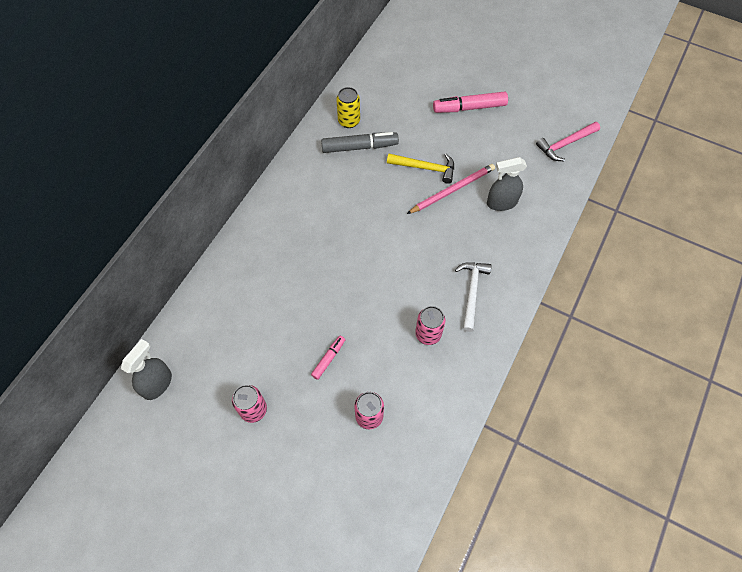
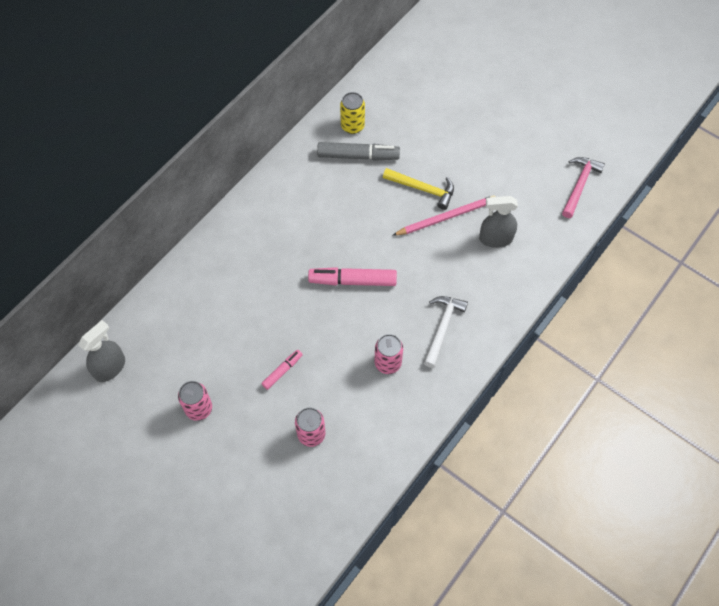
camera: 10 degrees right, 0 degrees up
(469, 107) = (485, 130): pink marker -> pink marker (353, 281)
(565, 144) = (580, 185): pink hammer -> pink hammer turned 135 degrees clockwise

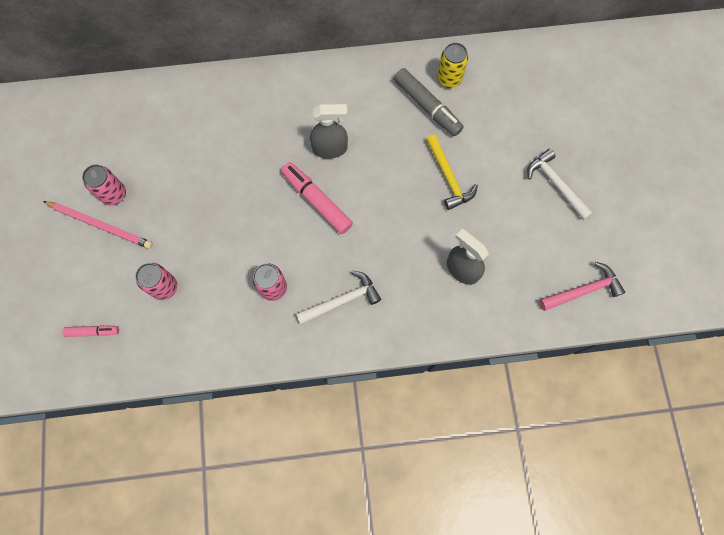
camera: 45 degrees right, 10 degrees up
(110, 367) = (91, 110): grey spray bottle -> grey spray bottle (330, 149)
(282, 371) = (195, 221): pink marker -> pink marker (93, 332)
(446, 217) = (442, 216): pink pencil -> pink pencil (100, 225)
(493, 135) = (556, 184): none -> white hammer

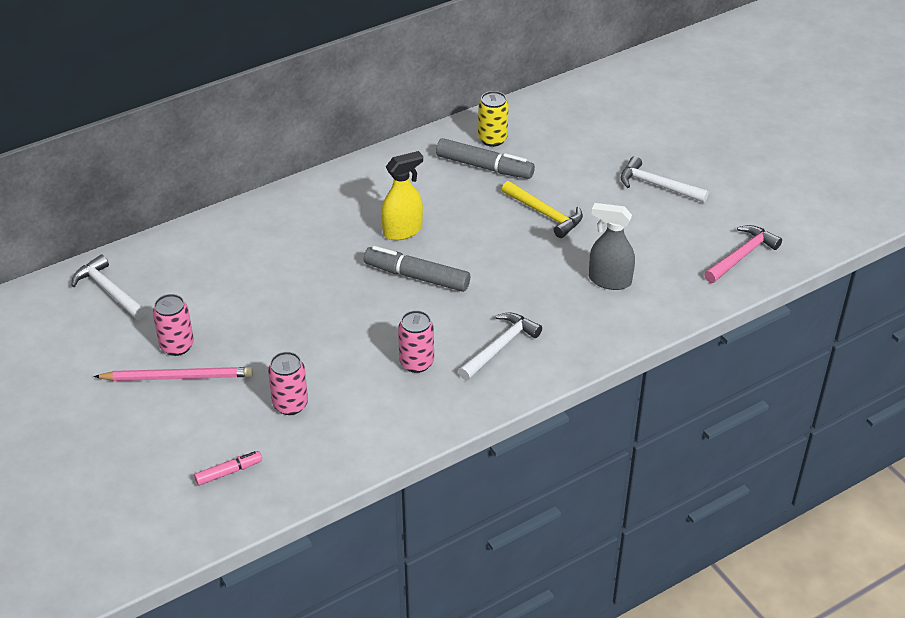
camera: 25 degrees left, 30 degrees down
(93, 119) = (109, 290): none -> white hammer
(317, 201) = (417, 276): pink marker -> grey marker
(330, 149) = (403, 231): grey spray bottle -> yellow spray bottle

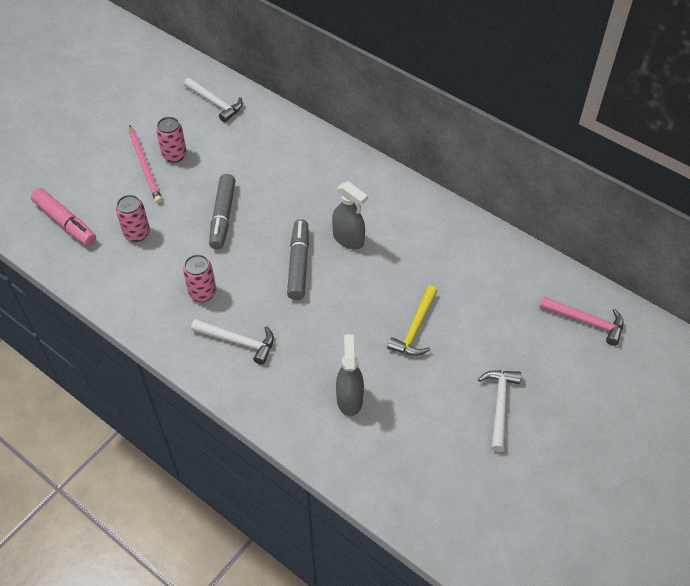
camera: 70 degrees right, 10 degrees up
(109, 290) = (215, 103): white hammer -> white hammer turned 105 degrees clockwise
(228, 472) = (65, 222): pink marker -> pink marker, size x1.81
(403, 231) = (348, 239): yellow spray bottle -> grey spray bottle
(484, 167) = (456, 268): grey marker -> grey marker (223, 216)
(492, 139) = (497, 263): yellow can -> none
(742, 256) = (431, 501): pink hammer -> pink hammer (586, 322)

